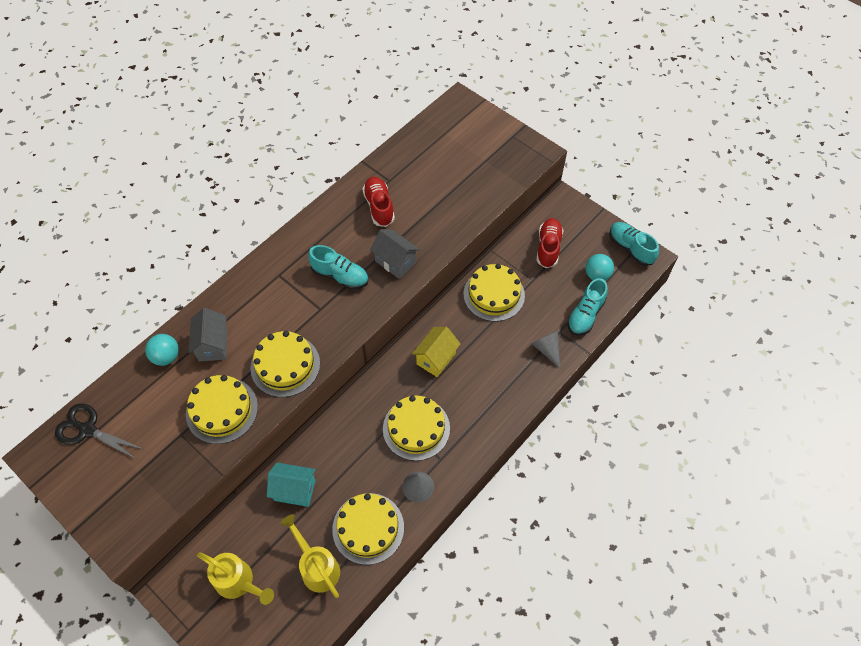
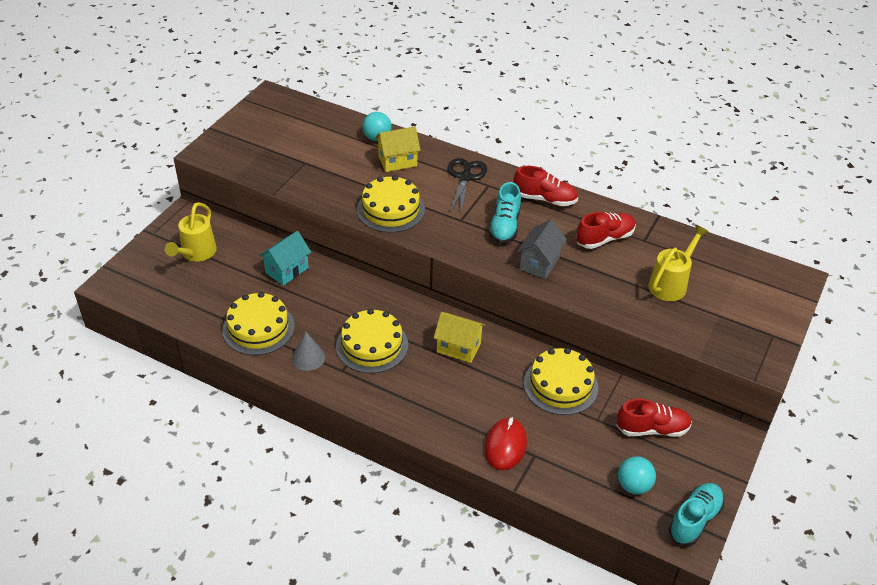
camera: 75 degrees right, 15 degrees down
(87, 429) = (298, 113): black scissors -> black scissors (465, 177)
(213, 345) = (397, 161): grey house -> yellow house
(222, 410) = (334, 181): yellow cake -> none
(294, 490) = (287, 270): turquoise house -> turquoise house turned 45 degrees clockwise
(314, 236) = (544, 199): none -> red shoe
(317, 566) = (216, 300): yellow watering can -> yellow watering can (671, 283)
(547, 349) = (505, 445): grey cone -> red mouse
(585, 315) = (568, 479): turquoise shoe -> none

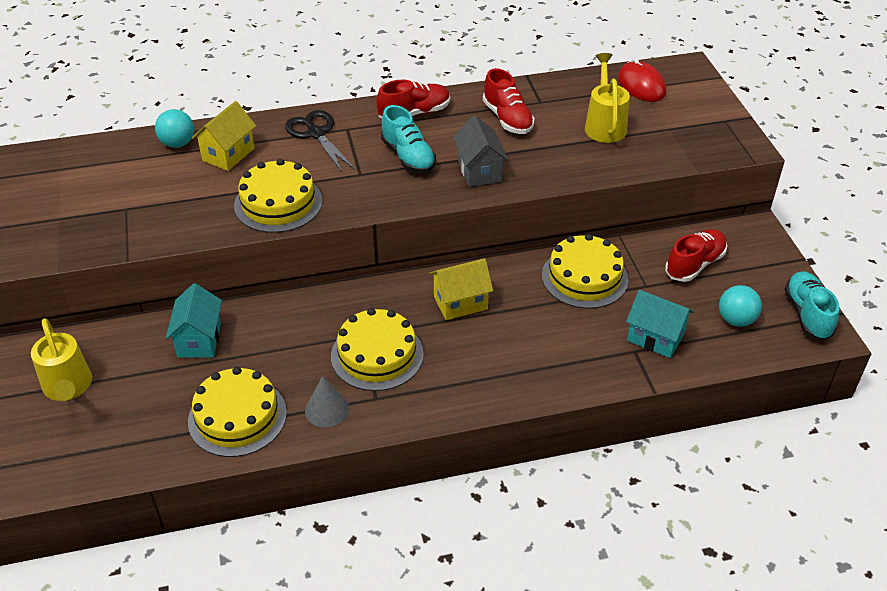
camera: 40 degrees left, 0 degrees up
(505, 445) = (602, 360): red mouse -> red mouse (641, 85)
(559, 456) = (655, 338): none -> turquoise house
(604, 239) = (507, 119): red shoe -> red shoe turned 135 degrees clockwise

